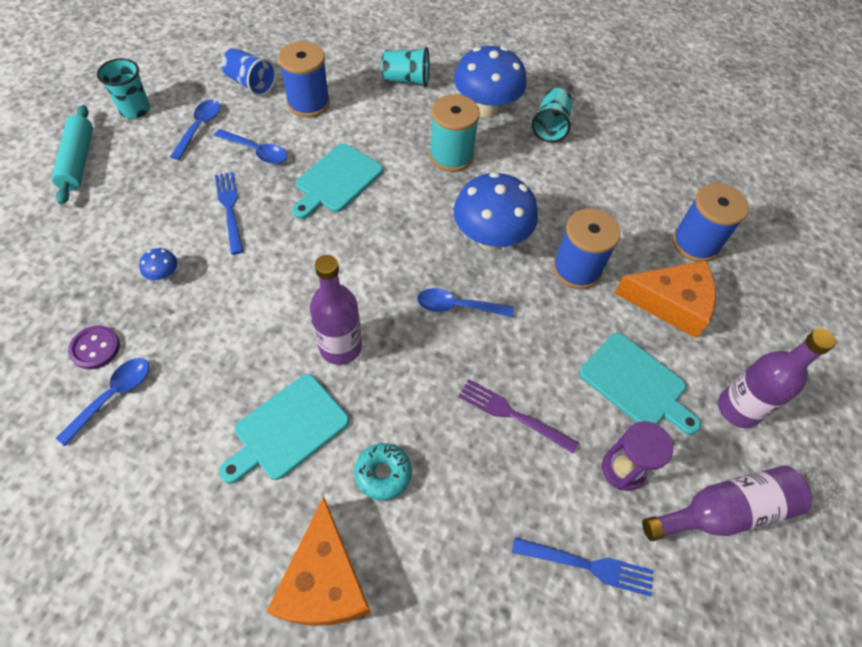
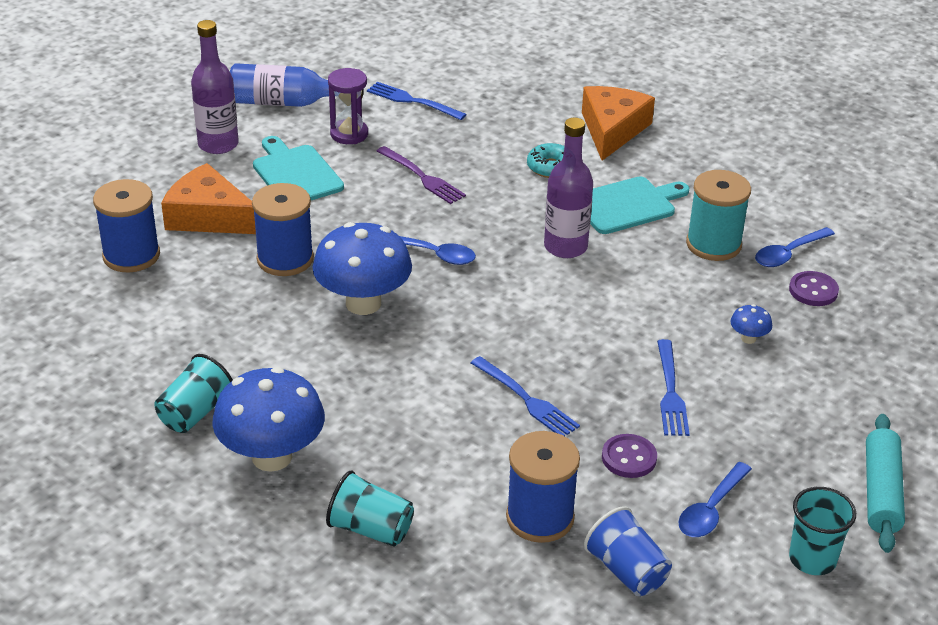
camera: 160 degrees left, 20 degrees down
(257, 151) = (629, 458): blue spoon -> purple button
(337, 180) = (526, 399): turquoise cutting board -> blue fork
(451, 156) = (360, 400): turquoise spool -> turquoise spool (713, 244)
(724, 511) = (287, 103): purple bottle -> blue bottle

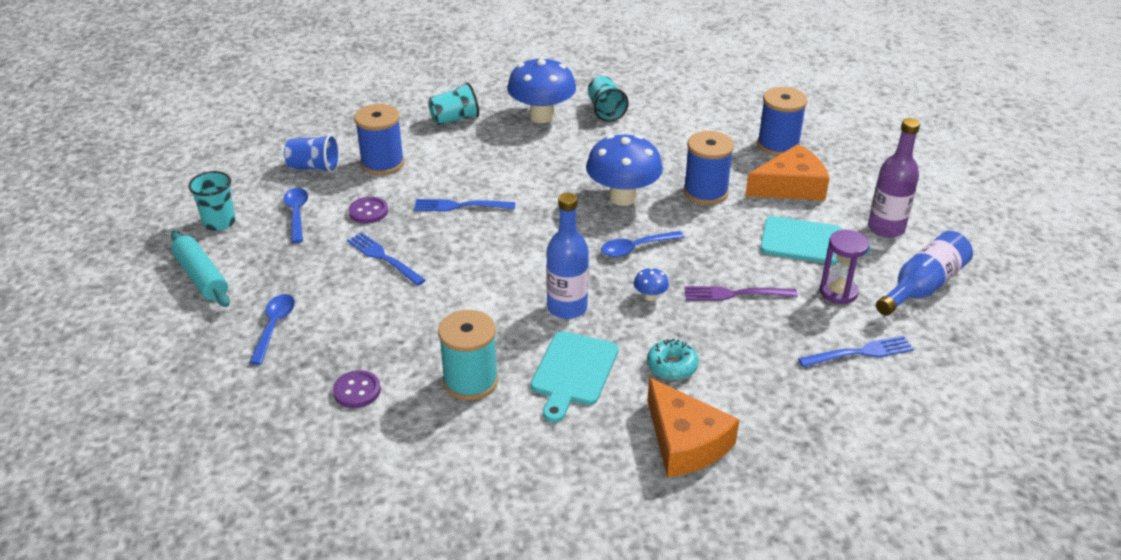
camera: 135 degrees right, 0 degrees up
(565, 247) = (567, 307): purple bottle -> blue bottle
(748, 338) = (369, 322): blue mushroom -> blue mushroom (650, 296)
(788, 254) = (405, 412): blue spoon -> blue spoon (274, 326)

